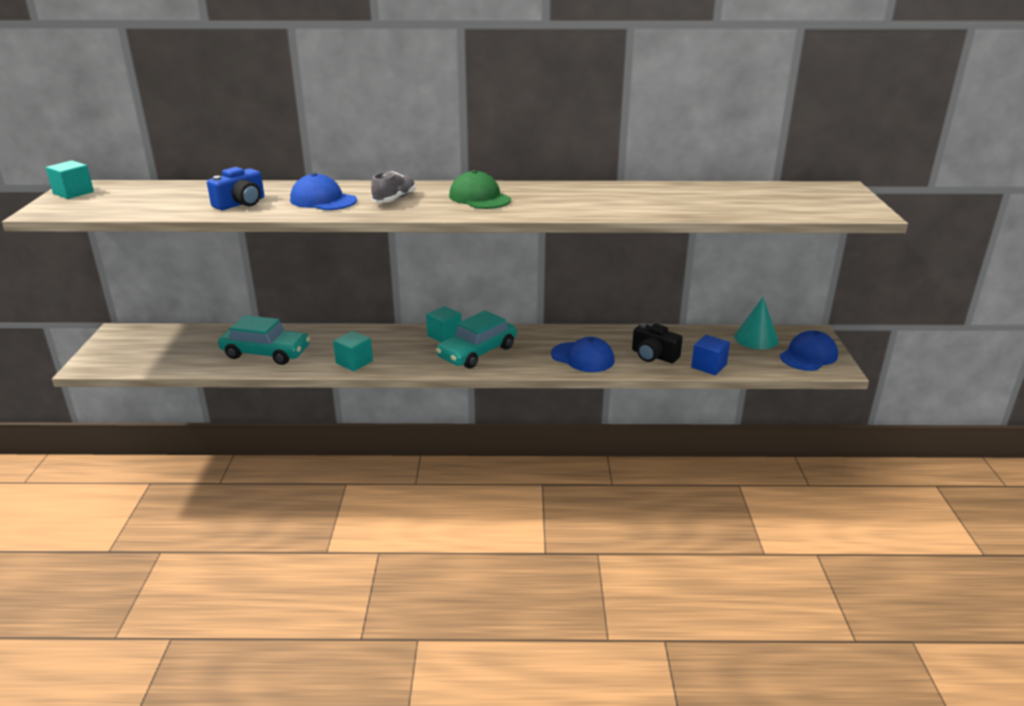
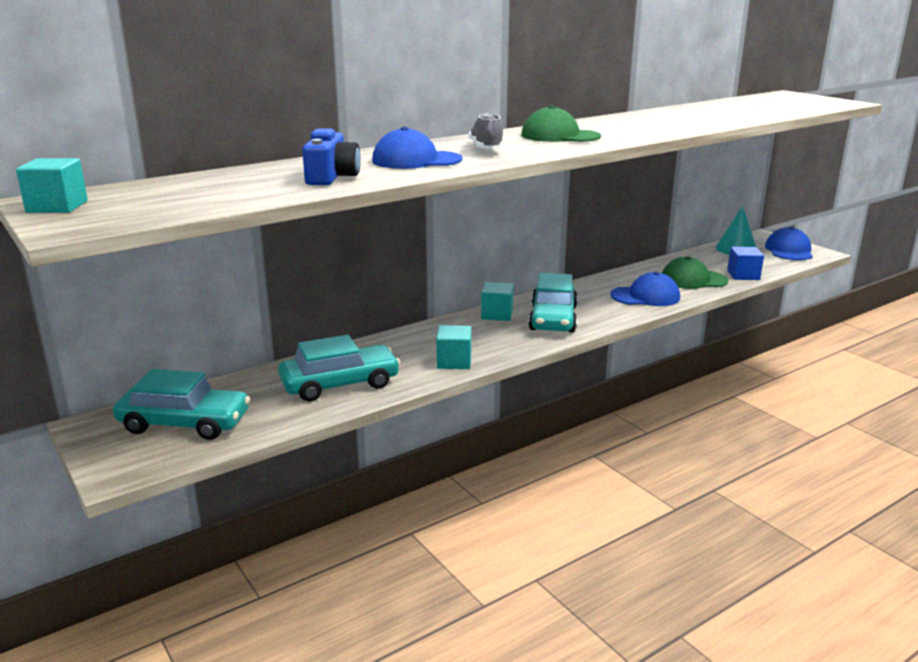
camera: 35 degrees left, 5 degrees down
(156, 348) = (184, 423): none -> turquoise car
(653, 356) = (693, 280): black camera -> green cap

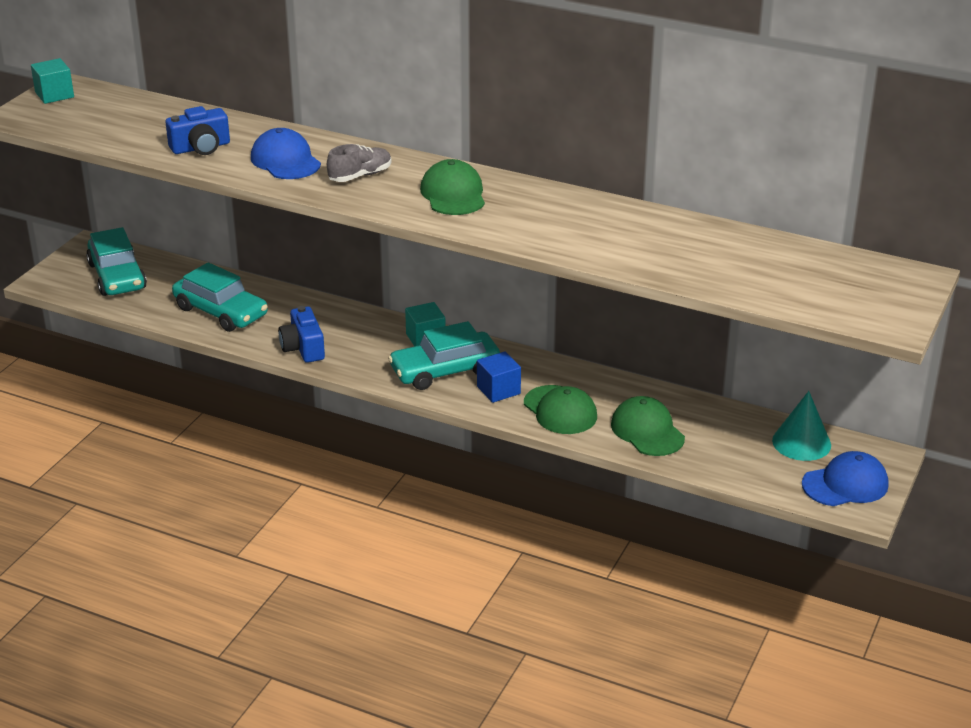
camera: 60 degrees right, 10 degrees up
(454, 361) = (303, 348): turquoise cube -> blue camera
(645, 296) = (560, 410): blue cap -> green cap
(743, 275) = (702, 463): blue cube -> blue cube (498, 390)

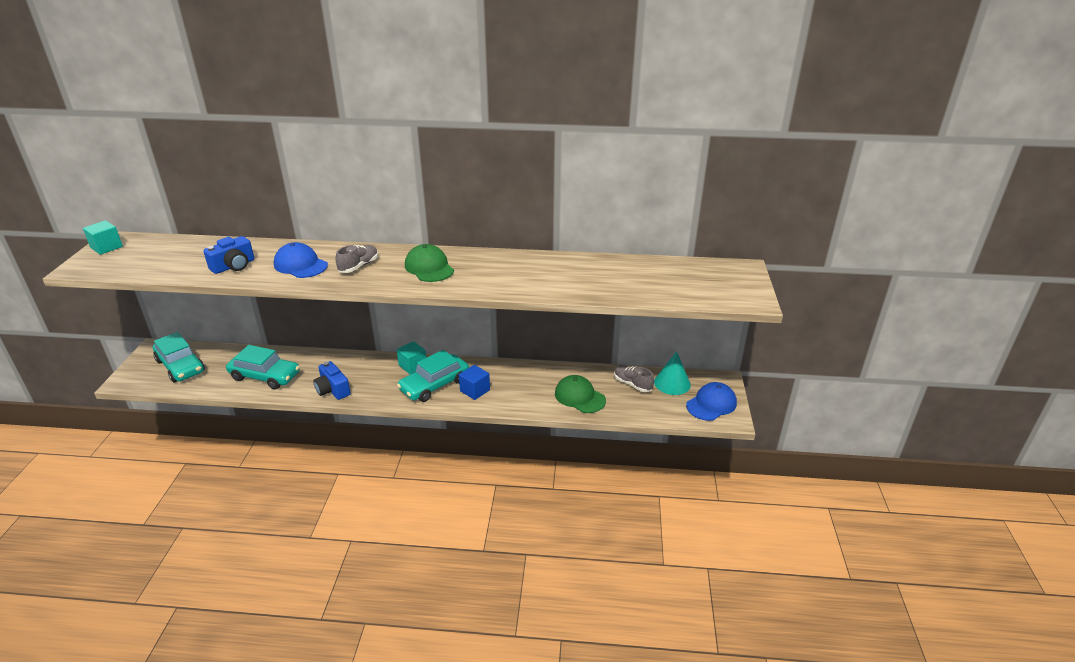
camera: 20 degrees left, 0 degrees up
(560, 410) = (520, 395): green cap -> none
(738, 431) = (632, 384): none -> grey shoe

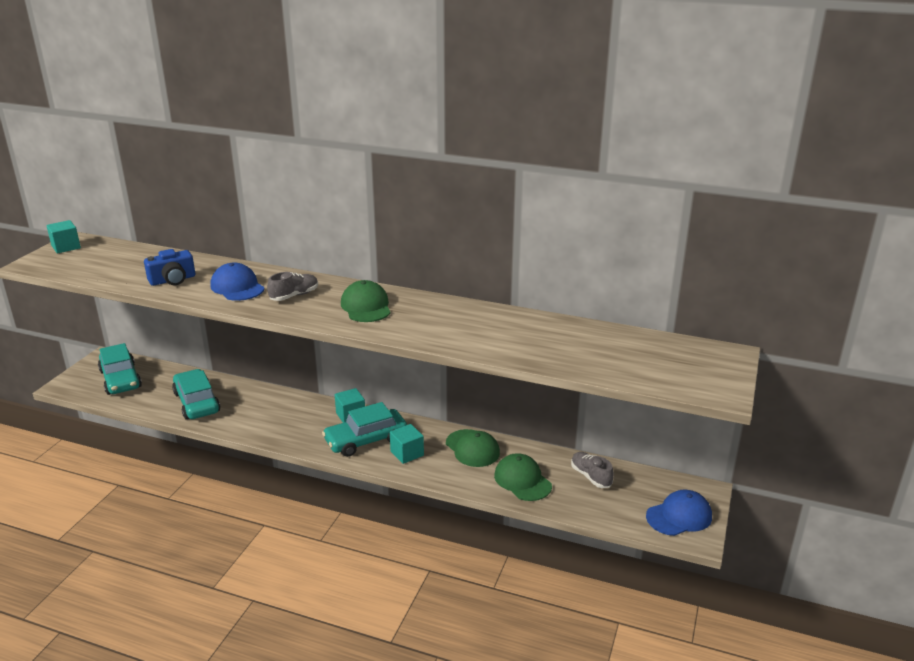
camera: 15 degrees right, 5 degrees down
(265, 376) = (197, 402): turquoise car -> turquoise car turned 150 degrees counterclockwise
(332, 390) = (258, 427): blue camera -> none
(475, 390) = (407, 453): blue cube -> turquoise cube
(528, 377) = (472, 448): none -> green cap
(672, 383) = (639, 483): turquoise cone -> none

